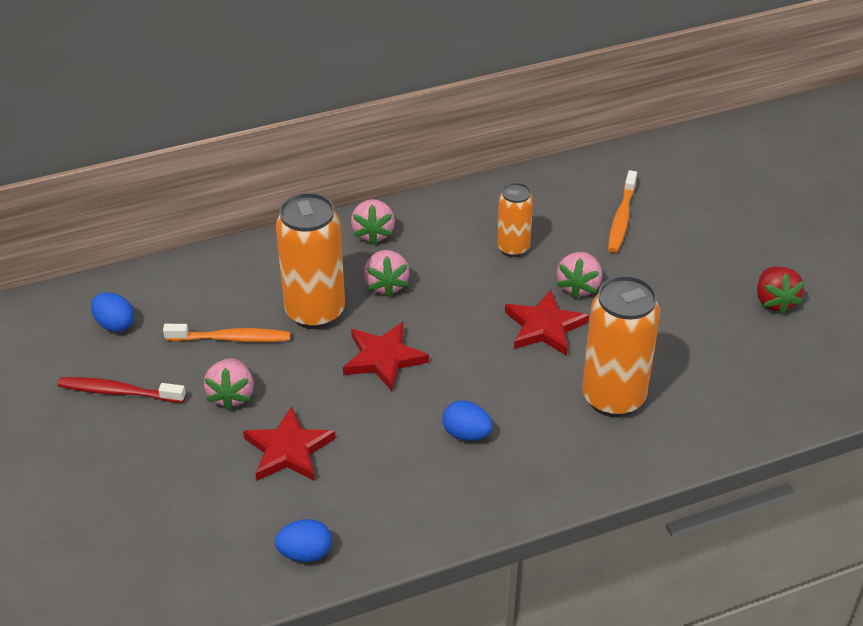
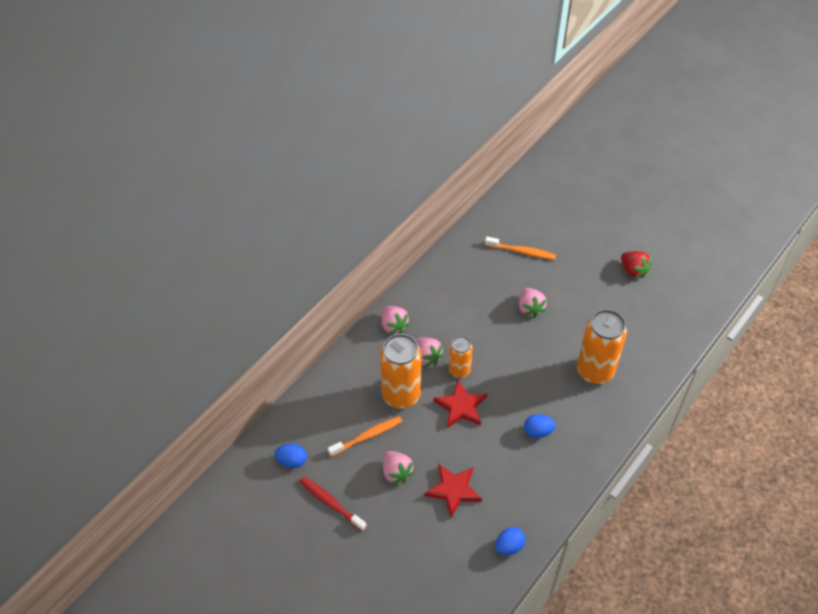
camera: 30 degrees left, 10 degrees up
(119, 392) = (331, 503): red toothbrush -> red toothbrush turned 60 degrees clockwise
(513, 248) = (478, 299): orange can -> orange can (459, 370)
(544, 326) = (530, 343): red star -> none
(621, 218) = (521, 251): orange toothbrush -> orange toothbrush turned 60 degrees counterclockwise

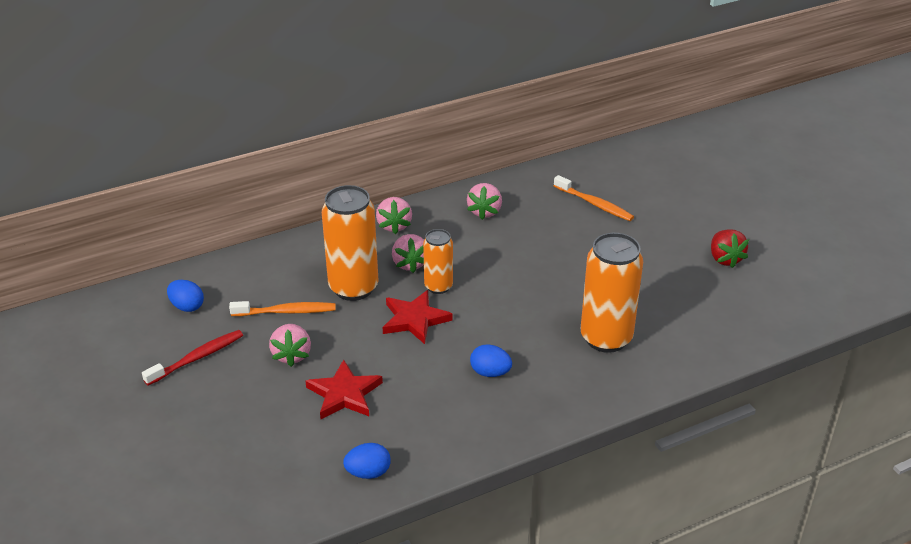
camera: 25 degrees right, 15 degrees down
(331, 503) = (196, 358): red toothbrush -> red toothbrush turned 75 degrees clockwise
(530, 308) = (566, 256): pink strawberry -> pink strawberry (484, 211)

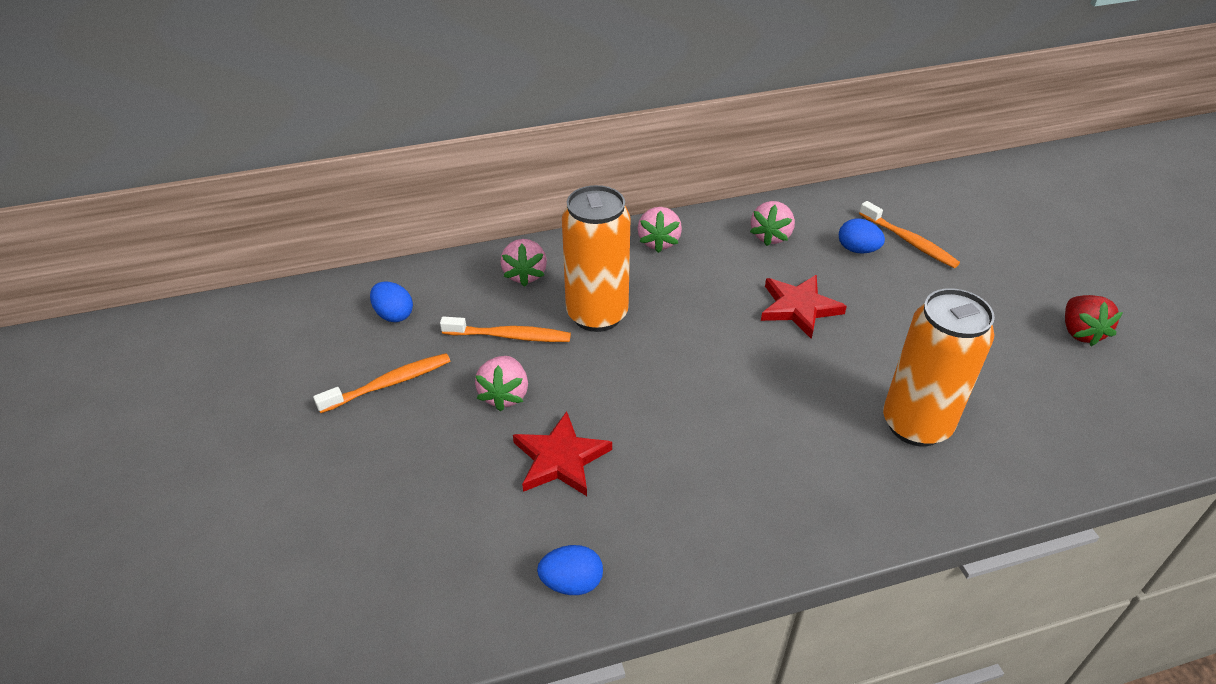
camera: 10 degrees right, 5 degrees up
(196, 358) = (388, 384): red toothbrush -> orange toothbrush
(409, 263) = (670, 292): pink strawberry -> pink strawberry (525, 274)
(415, 319) = (666, 366): red star -> red star (799, 308)
(438, 286) = (702, 326): orange can -> none
(490, 372) = (755, 454): blue egg -> blue egg (857, 250)

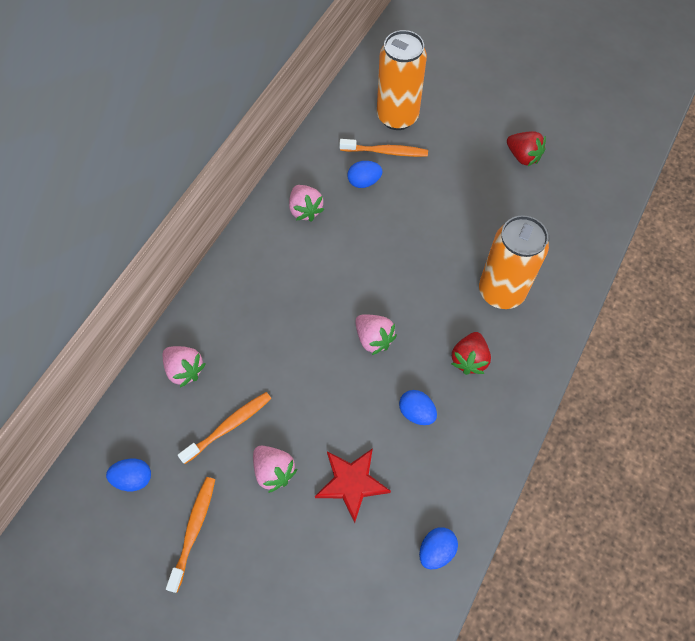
camera: 45 degrees left, 20 degrees up
(597, 315) = (264, 362): orange can -> orange can (397, 117)
(658, 242) = (242, 270): pink strawberry -> pink strawberry (373, 339)
(694, 454) = (416, 412): none -> blue egg
(799, 308) = (373, 256): red star -> none
(807, 454) = (469, 359): none -> red strawberry

